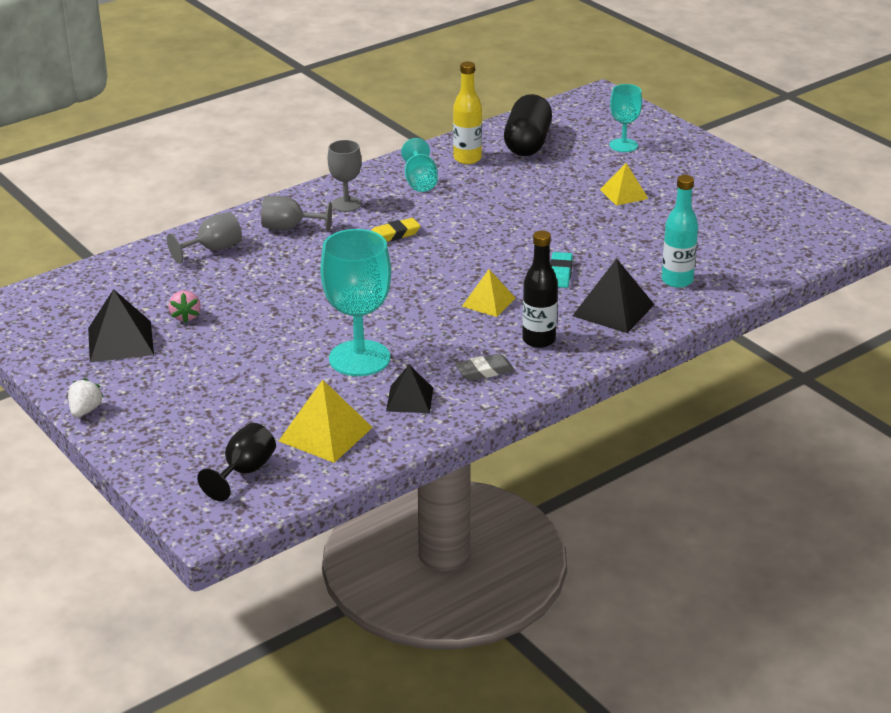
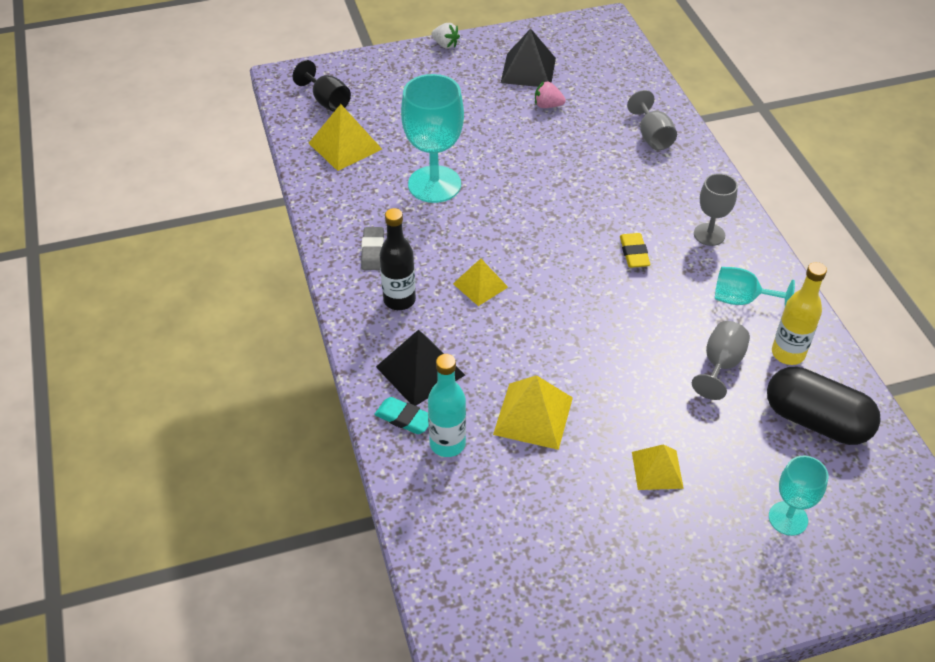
camera: 110 degrees right, 15 degrees up
(289, 228) = (674, 188): grey goblet -> grey goblet (720, 365)
(410, 399) = (361, 198): black pyramid -> none
(560, 273) = (506, 352): turquoise eraser -> turquoise eraser (404, 418)
(616, 249) = (533, 416): none -> yellow pyramid

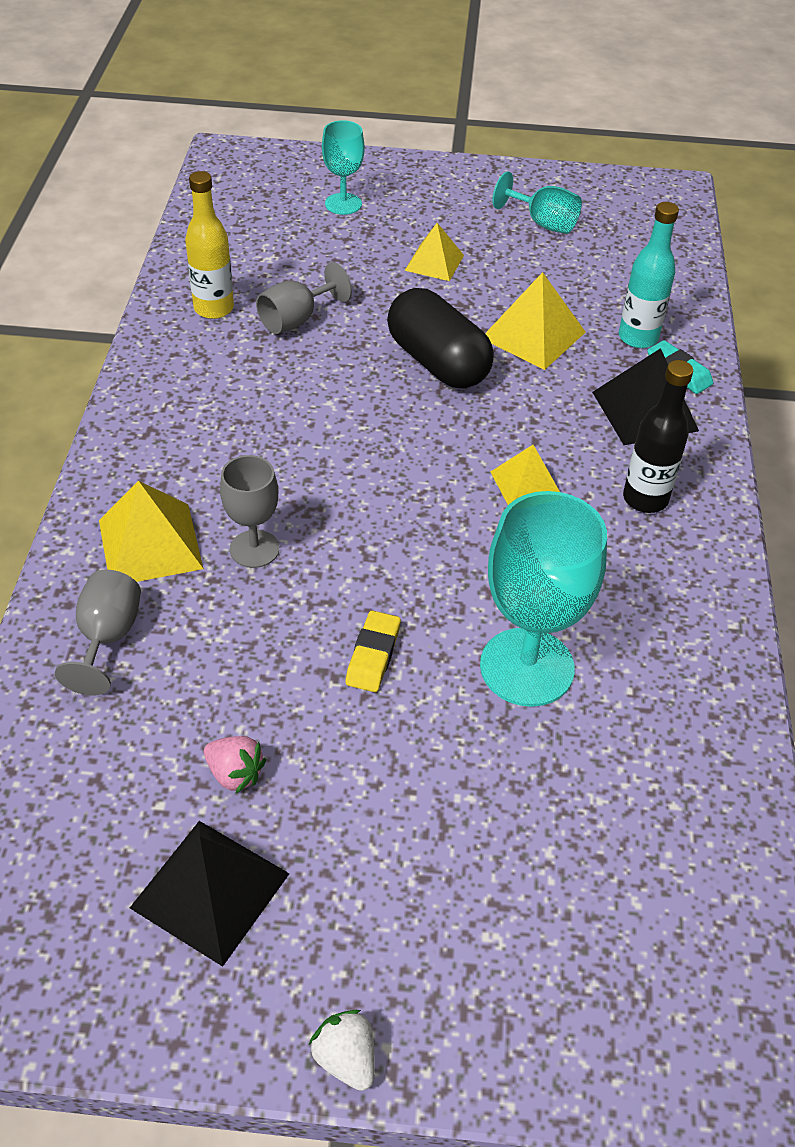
camera: 160 degrees left, 0 degrees up
(327, 101) = (678, 957): black goblet -> none
(345, 146) = (664, 810): yellow pyramid -> yellow pyramid (150, 544)
(373, 251) = (664, 580): grey eraser -> none
(634, 253) = (293, 462): yellow eraser -> yellow eraser (373, 655)
(709, 234) = (173, 455): grey goblet -> grey goblet (254, 549)
(741, 300) = (210, 370): turquoise goblet -> turquoise goblet (543, 223)
(816, 421) = (246, 253): black capsule -> black capsule (438, 362)

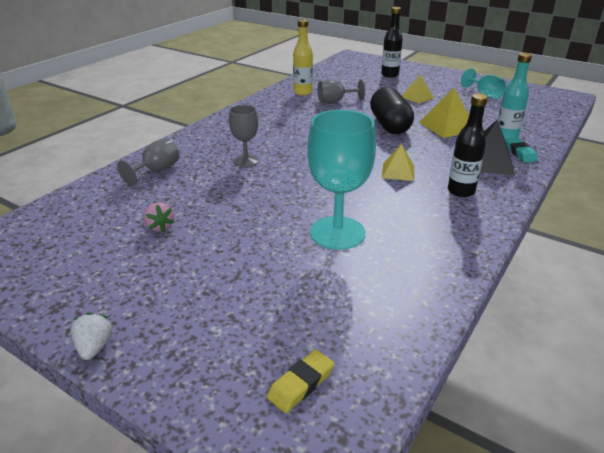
camera: 30 degrees right, 15 degrees down
(150, 544) = (204, 149): yellow pyramid -> none
(210, 890) = (105, 261): black pyramid -> none
(343, 204) = (389, 75): turquoise goblet -> black bottle
(373, 655) = (264, 207): yellow eraser -> yellow eraser (301, 384)

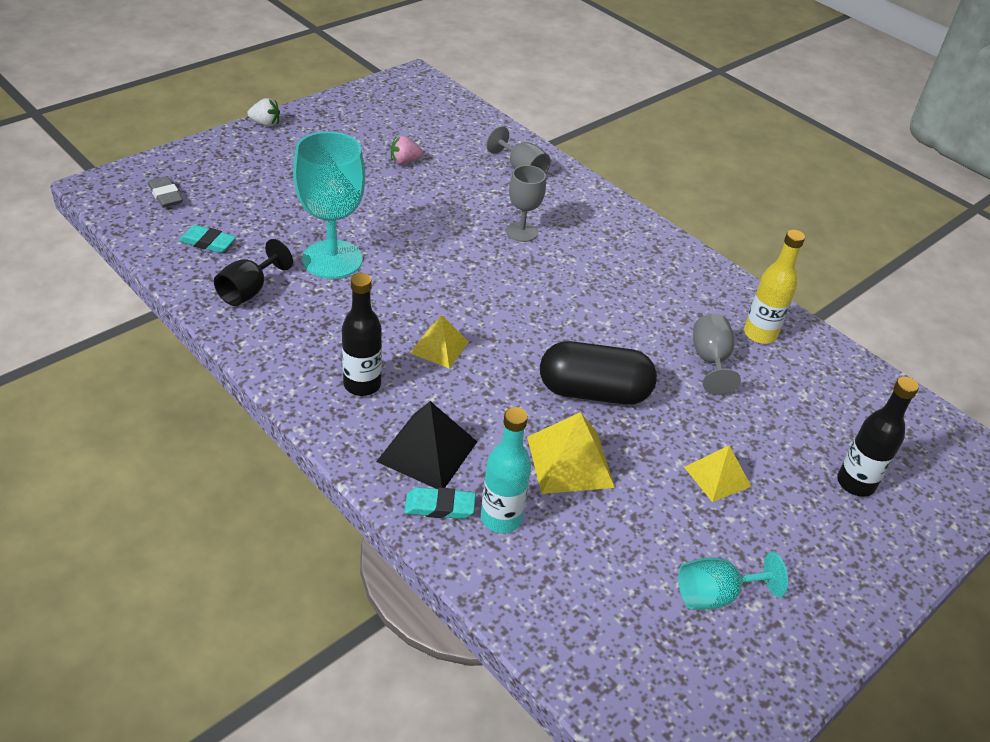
camera: 100 degrees right, 10 degrees up
(301, 384) = (165, 195): yellow eraser -> grey eraser
(366, 314) = (208, 242): none -> turquoise eraser
(414, 265) = (249, 291): none -> black goblet

